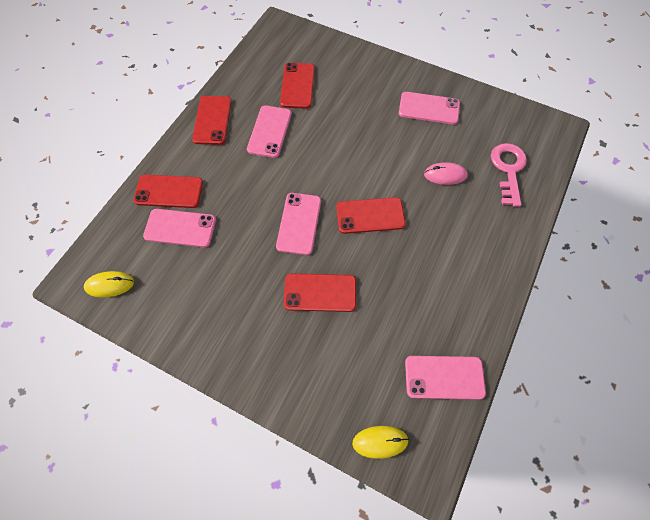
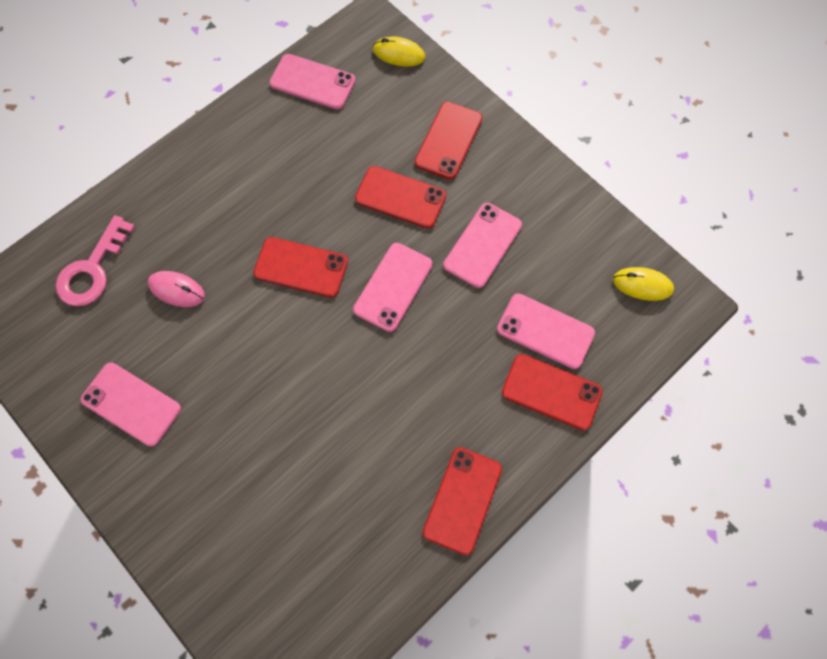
camera: 160 degrees left, 5 degrees up
(269, 131) = (382, 446): pink phone -> pink phone (482, 245)
(297, 86) = (306, 524): red phone -> red phone (448, 140)

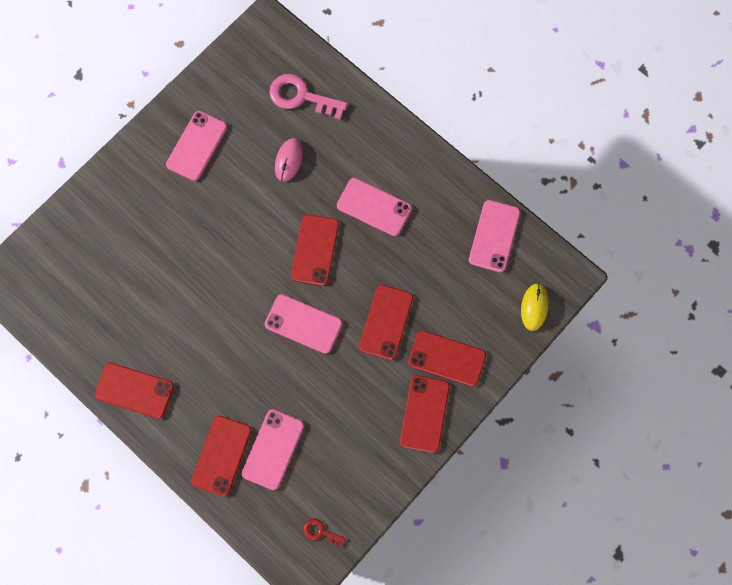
camera: 85 degrees right, 5 degrees up
(482, 245) = (347, 394): pink phone -> pink phone (374, 207)
(510, 168) = (424, 414): none -> red phone
(642, 285) = (320, 532): yellow mouse -> red key

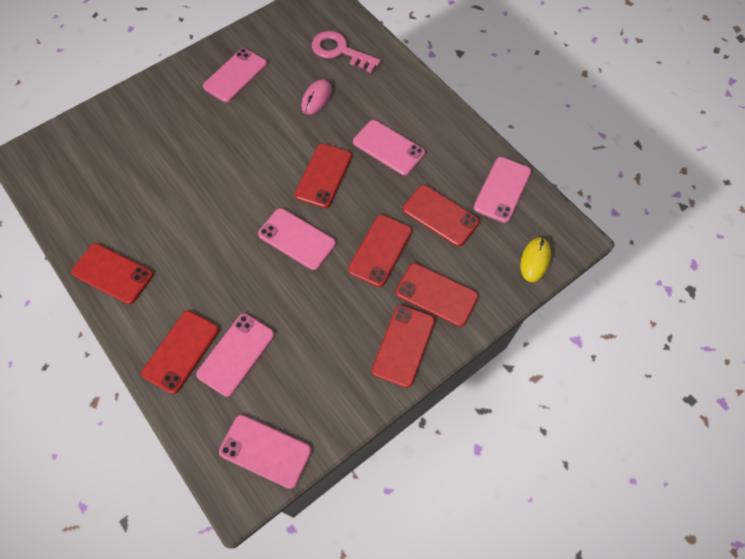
camera: 10 degrees right, 10 degrees down
(320, 532) = (265, 451): red key -> pink phone
(438, 275) = (440, 215): none -> red phone

